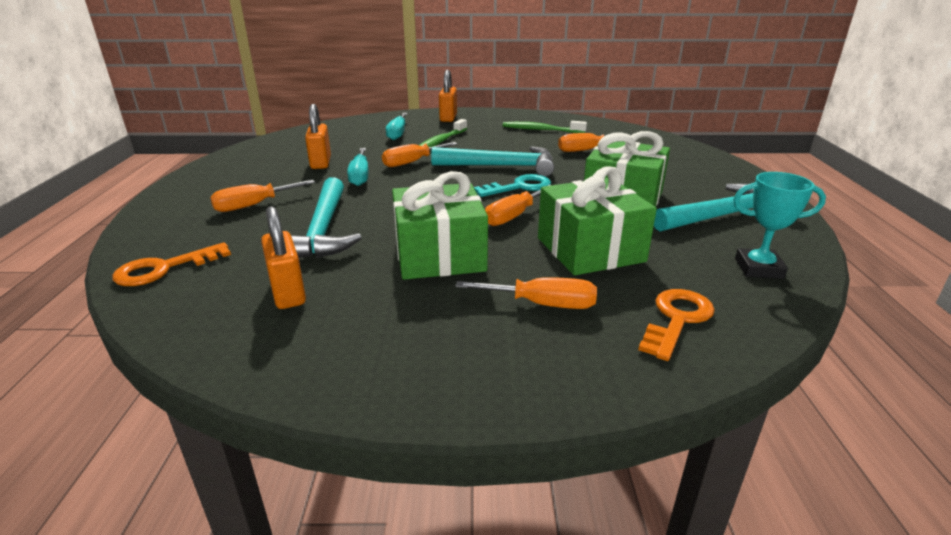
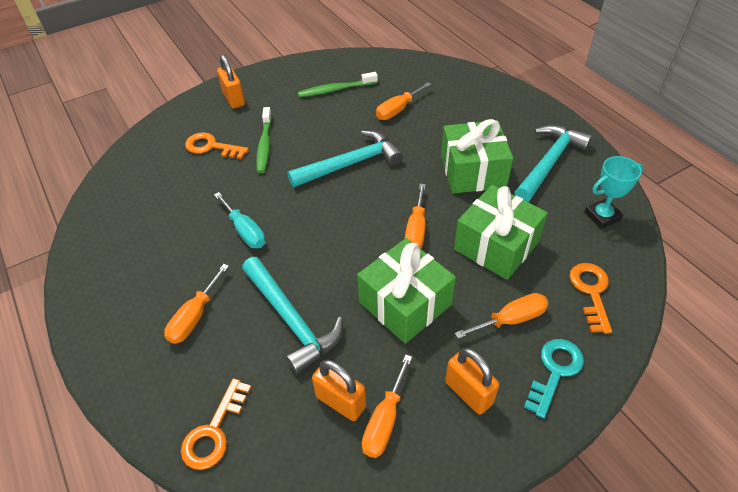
camera: 30 degrees left, 20 degrees up
(321, 163) = (186, 226): orange padlock -> orange padlock (468, 392)
(397, 134) = (211, 147): turquoise screwdriver -> orange key
(412, 162) = (270, 189): orange screwdriver -> orange screwdriver (385, 420)
(519, 187) = (389, 188): turquoise key -> turquoise key (555, 371)

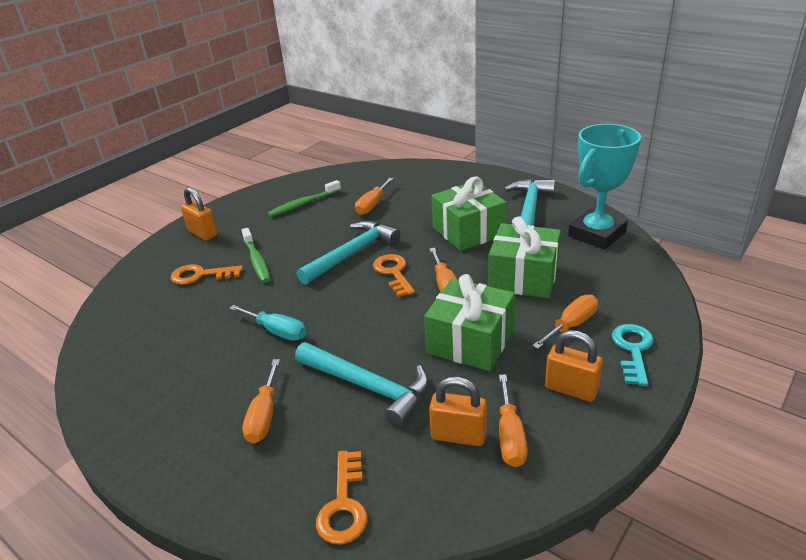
camera: 20 degrees left, 15 degrees down
(591, 292) = (623, 287): orange key -> orange key (393, 273)
(602, 216) = (596, 234): turquoise trophy -> turquoise trophy, size x1.76

